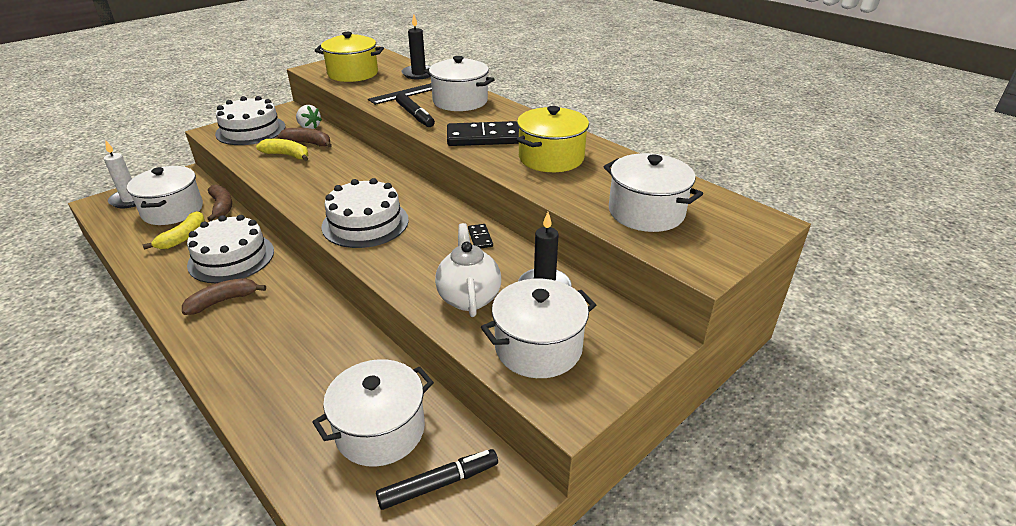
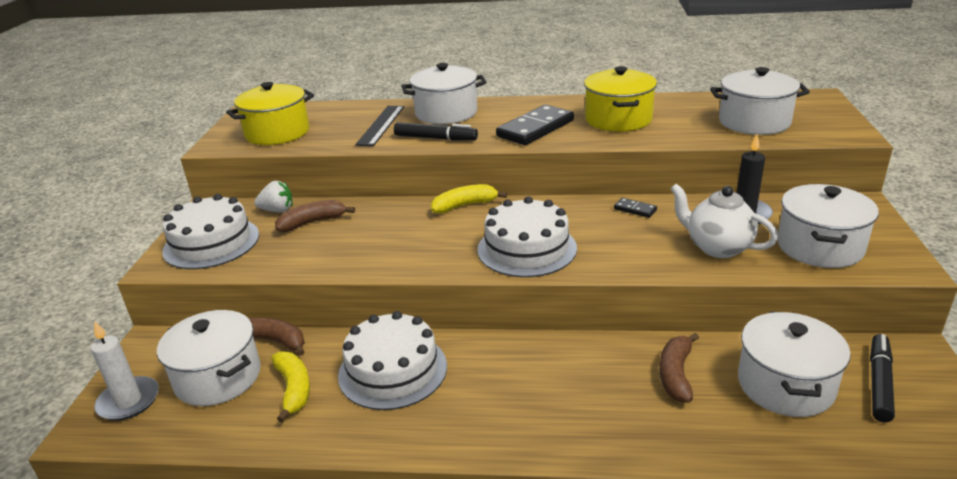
camera: 40 degrees left, 5 degrees down
(223, 301) = (468, 404): brown banana -> brown banana (676, 374)
(287, 155) = (315, 242): yellow banana -> yellow banana (464, 205)
(419, 74) = (349, 108): black candle -> none

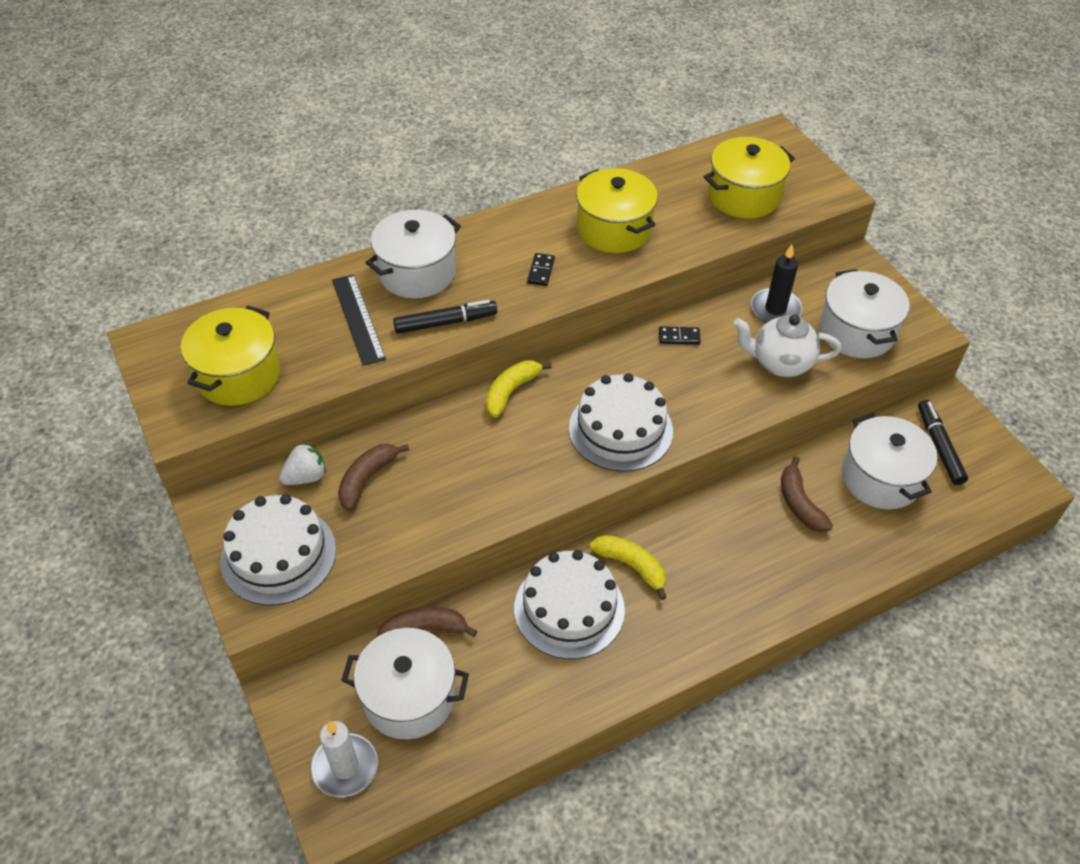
camera: 35 degrees left, 20 degrees up
(294, 389) = (497, 672): yellow banana -> yellow banana (631, 566)
(535, 128) = (541, 271): black domino -> black domino, size x0.45
(754, 122) = (743, 196): white pot -> yellow pot

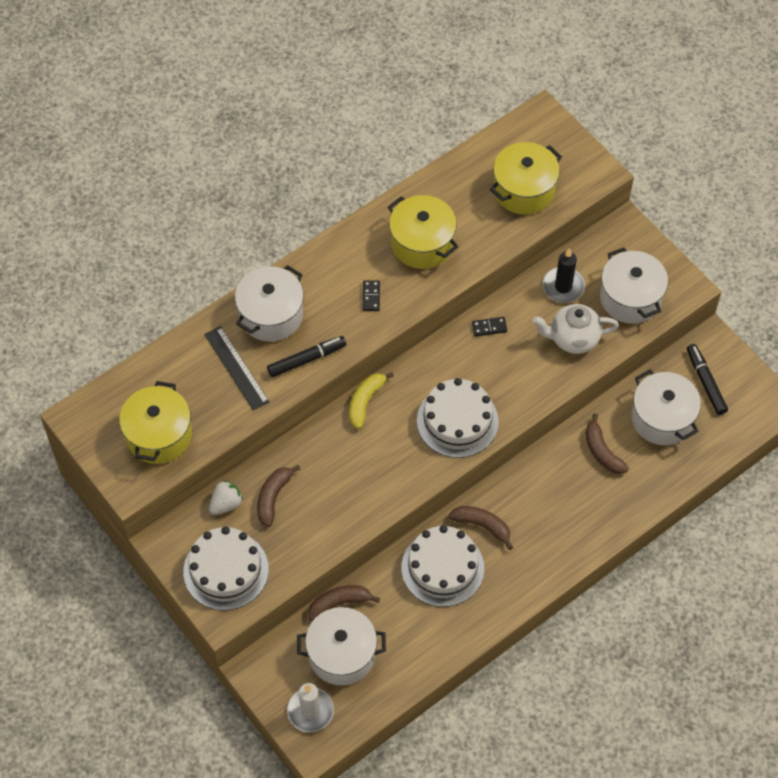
camera: 10 degrees left, 10 degrees up
(631, 566) = (482, 526): yellow banana -> brown banana

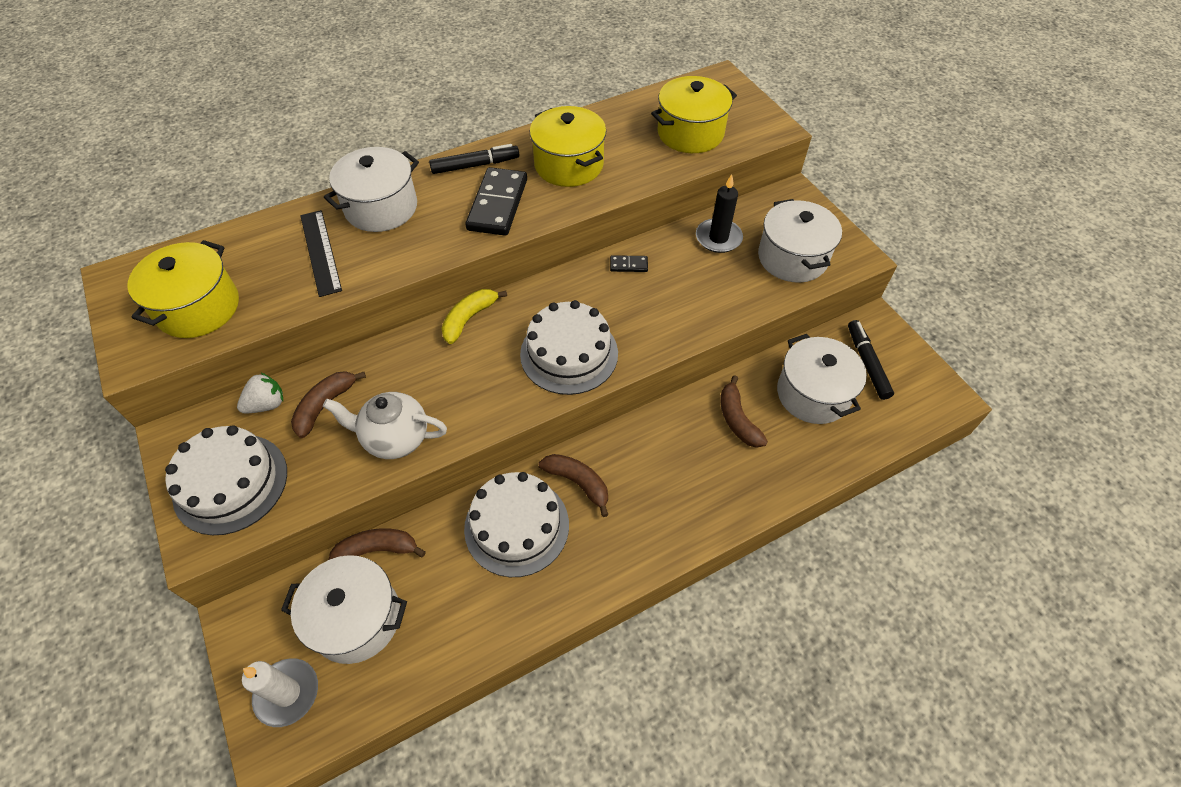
camera: 10 degrees right, 5 degrees down
(306, 359) = (403, 254): black marker -> black marker (475, 165)
(371, 296) = (497, 204): black domino -> black domino, size x2.20
(573, 339) = (721, 288): white teapot -> white teapot (395, 438)

